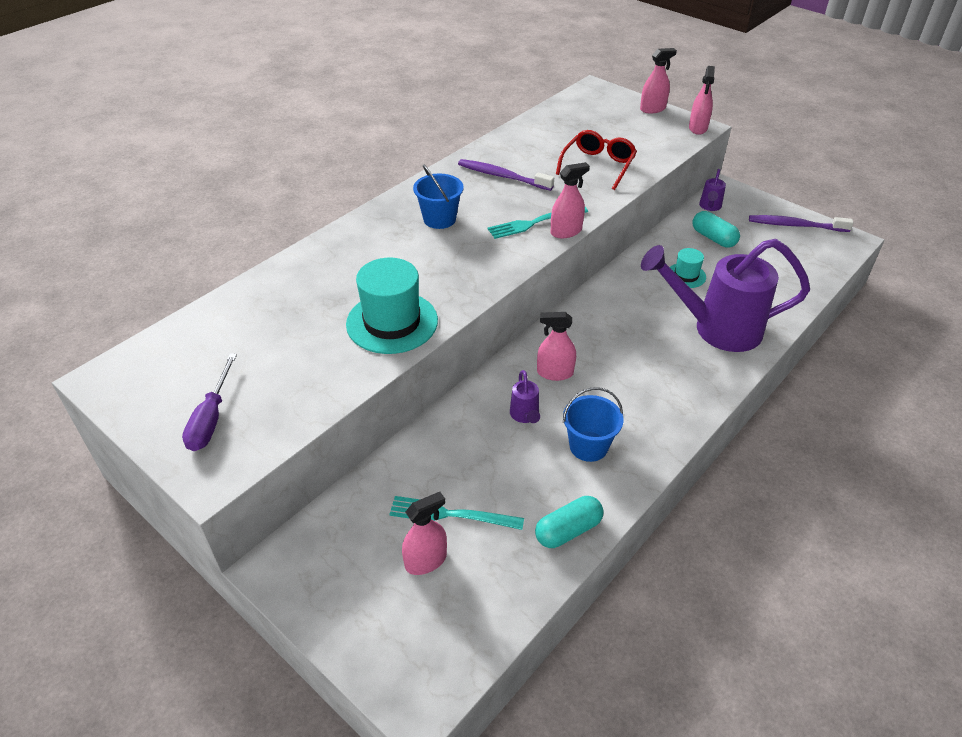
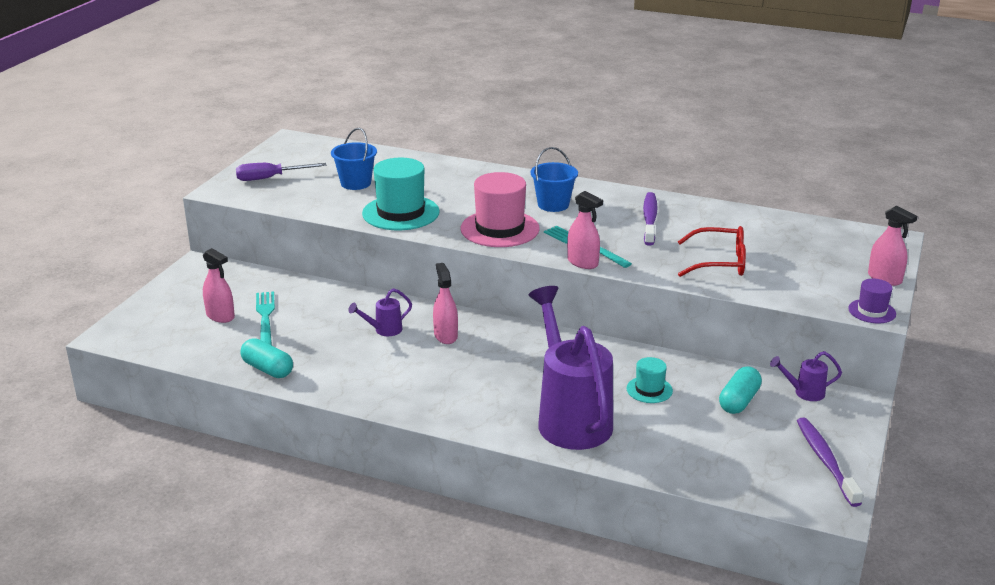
camera: 70 degrees right, 15 degrees down
(471, 263) = (499, 229): none -> pink hat
(588, 446) = (363, 365): blue bucket -> blue bucket (356, 183)
(698, 128) = (872, 311): pink spray bottle -> purple hat

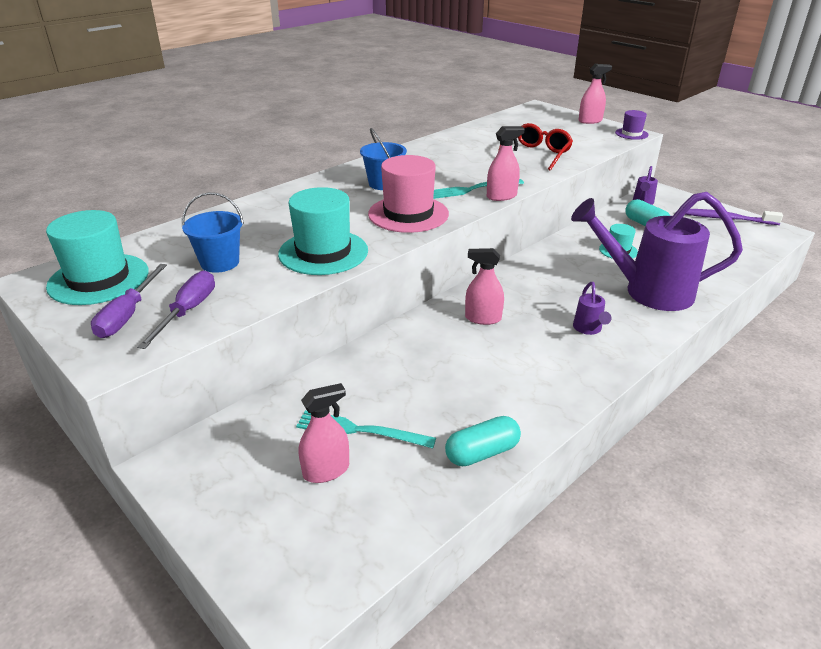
camera: 65 degrees left, 5 degrees up
(286, 193) = (188, 311): none -> purple screwdriver
(305, 155) = (98, 279): none -> turquoise hat
(383, 330) = (449, 351): purple watering can -> purple watering can (588, 329)
(649, 219) = (447, 158): purple toothbrush -> none

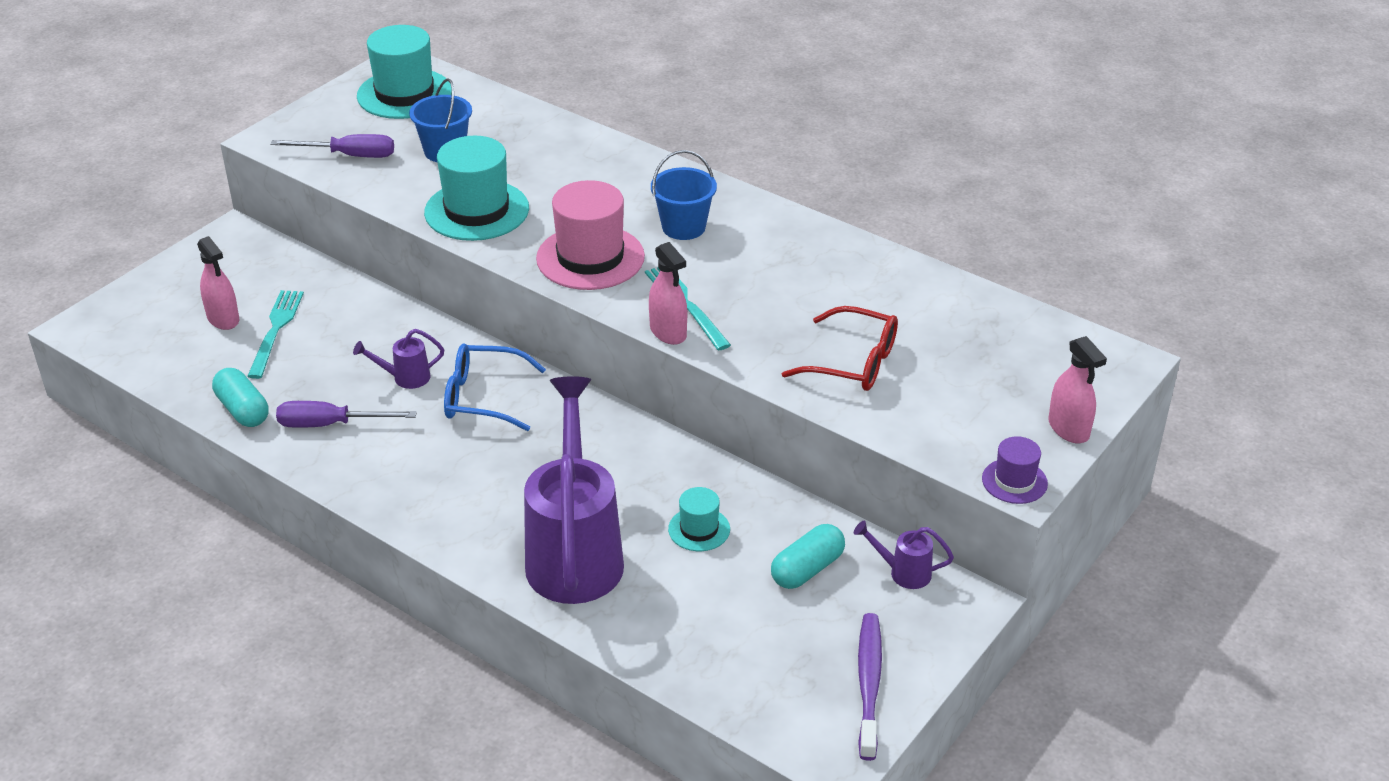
camera: 80 degrees right, 5 degrees up
(128, 315) = (341, 126): purple screwdriver -> purple screwdriver (330, 424)
(483, 318) = (482, 397): pink spray bottle -> blue glasses
(588, 329) = (468, 489): purple watering can -> purple watering can (405, 378)

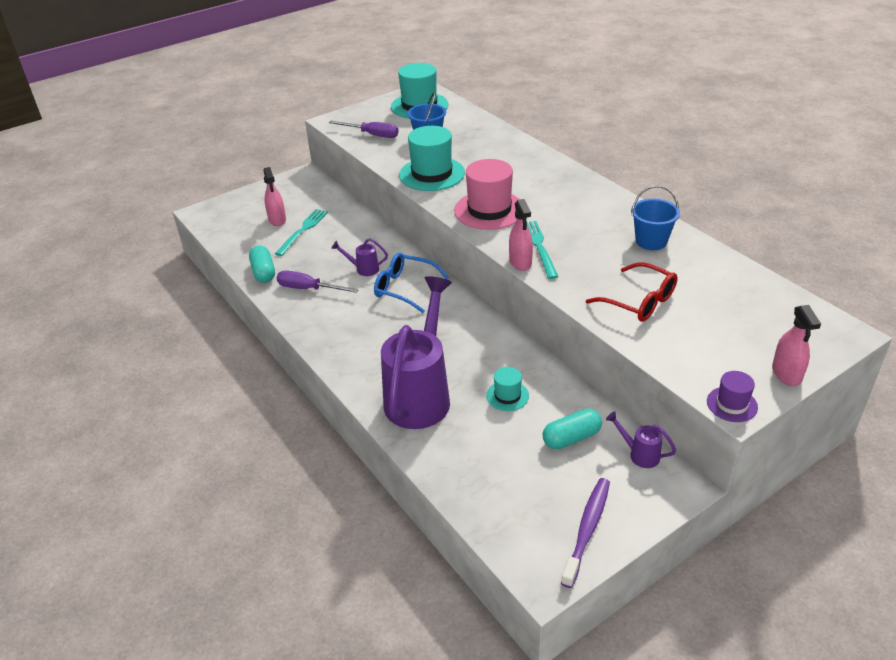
camera: 20 degrees right, 0 degrees up
(683, 227) = (556, 200): blue bucket -> blue bucket (651, 241)

